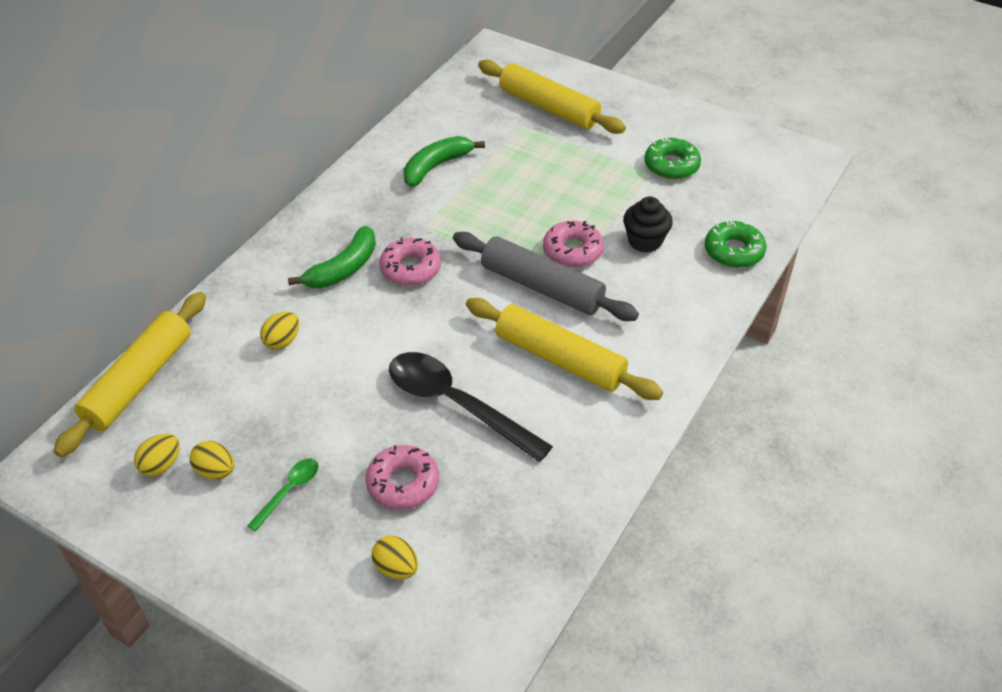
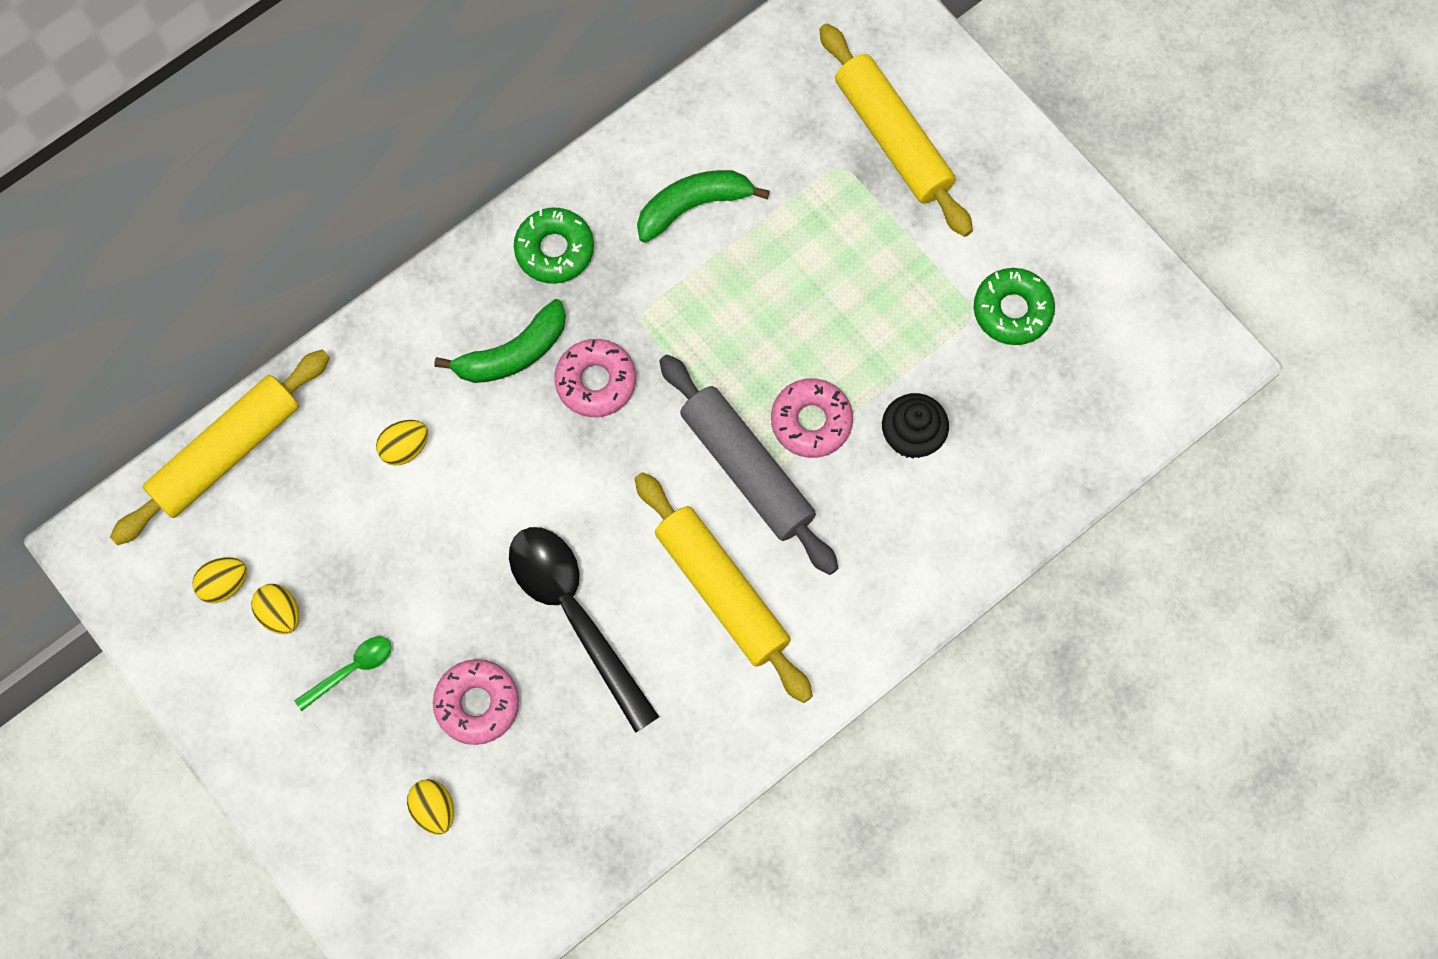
camera: 20 degrees right, 25 degrees up
(733, 251) = (1019, 494): green donut -> green donut (554, 250)

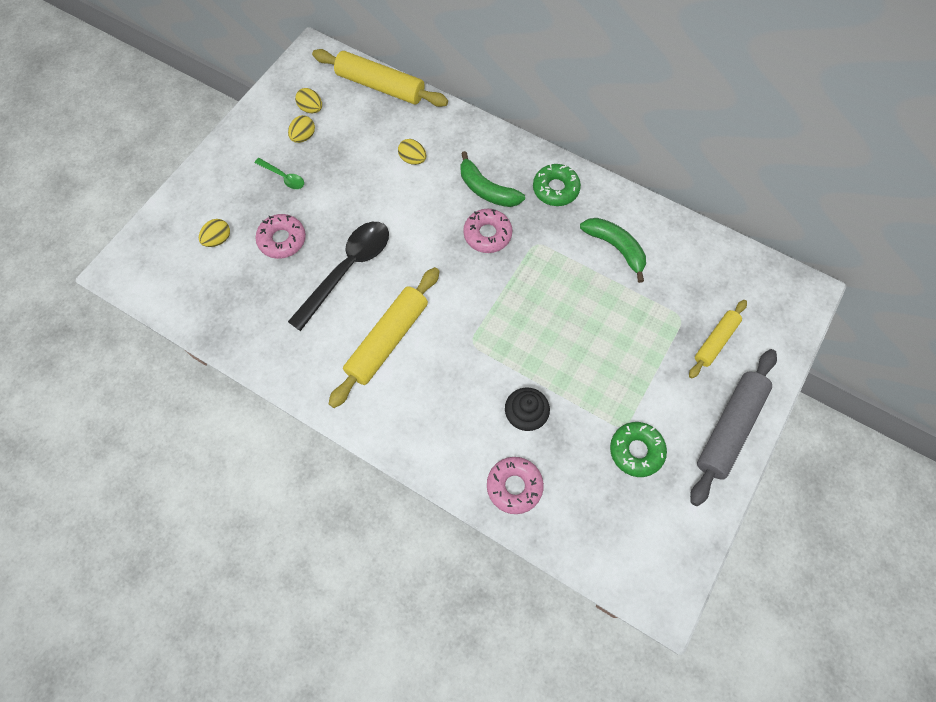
camera: 70 degrees right, 5 degrees down
(747, 469) = (467, 329): grey rolling pin -> grey rolling pin (730, 428)
(811, 421) = (511, 355): pink donut -> pink donut (514, 486)
(892, 138) = (715, 341): yellow rolling pin -> yellow rolling pin, size x0.60

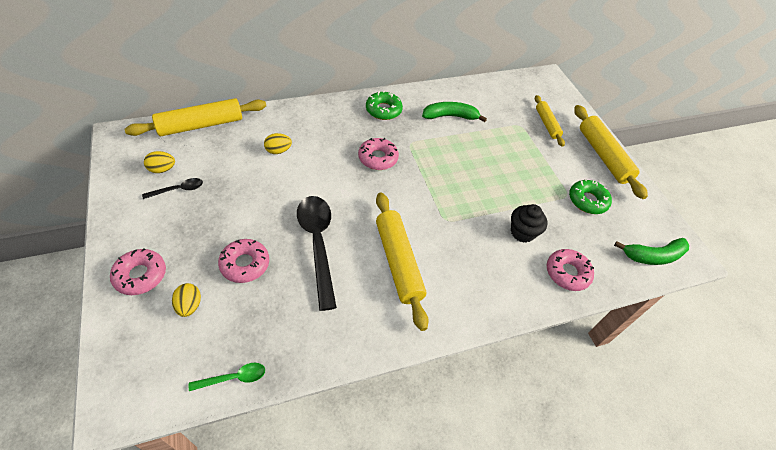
camera: 55 degrees left, 15 degrees down
(214, 189) = (140, 275): none -> pink donut
(283, 177) = (194, 225): green spoon -> green spoon (233, 378)
(303, 137) = (178, 190): yellow egg -> black spoon
(486, 190) = (346, 136): green banana -> green banana (653, 256)
(730, 428) = (603, 156): grey rolling pin -> yellow rolling pin

